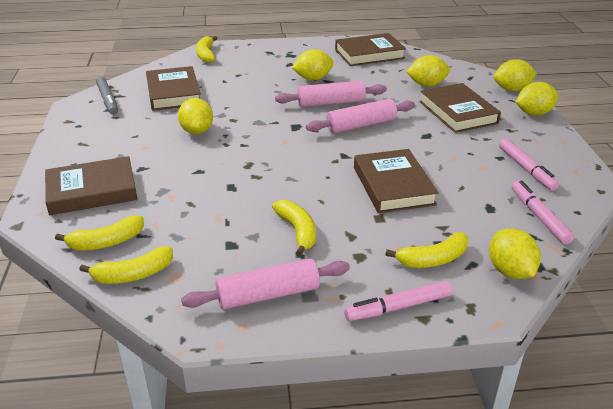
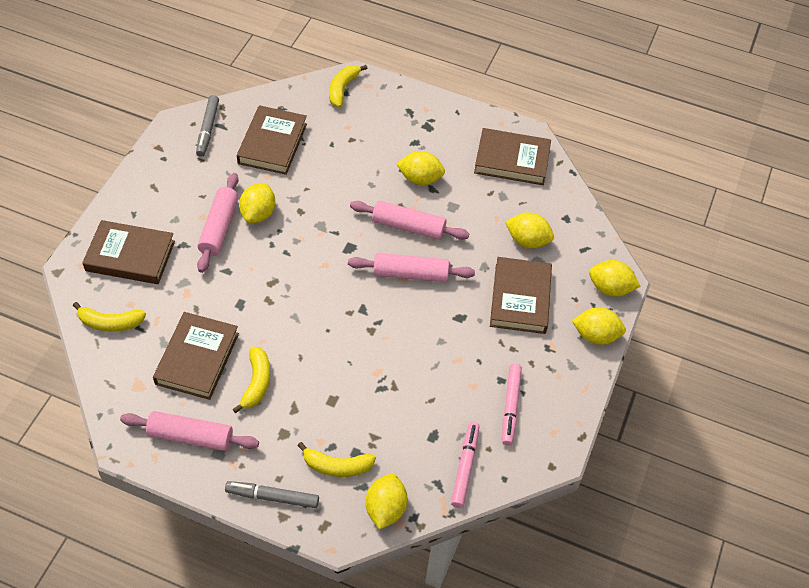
camera: 25 degrees right, 20 degrees up
(133, 275) = (111, 368): yellow banana -> none
(168, 148) = (219, 228): none -> pink rolling pin
(393, 186) = (374, 369): brown book -> brown book (197, 358)
(398, 307) = (272, 497): pink marker -> grey marker

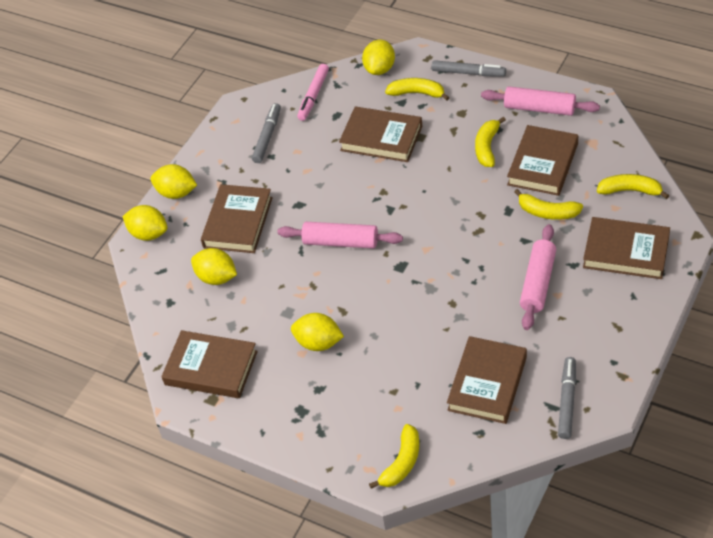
camera: 165 degrees left, 5 degrees down
(200, 300) = (547, 212): none -> yellow banana
(258, 214) = (497, 299): yellow lemon -> none
(377, 400) = (381, 138): none -> brown book
(408, 227) = (337, 289): pink rolling pin -> none
(510, 407) = (267, 137): pink marker -> grey marker

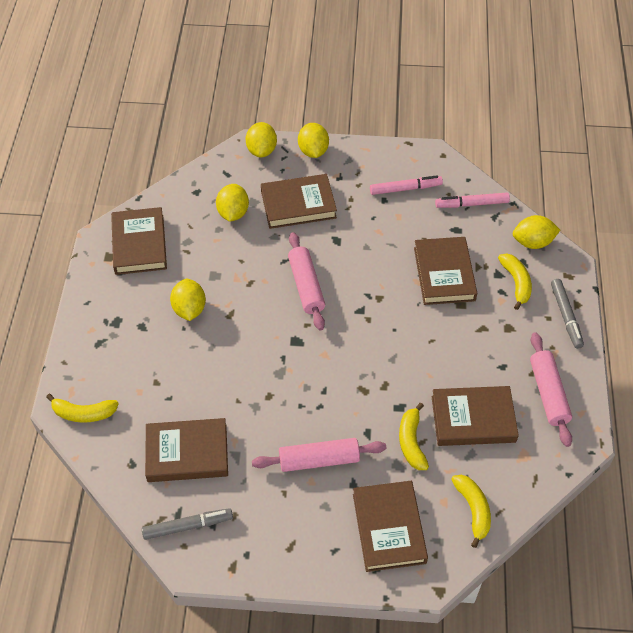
camera: 60 degrees right, 5 degrees up
(267, 137) = (405, 189): grey marker -> pink marker
(487, 147) = (473, 364): yellow banana -> none

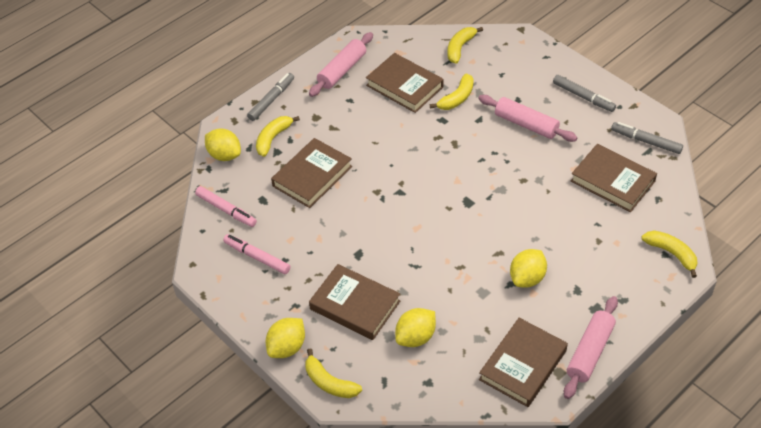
camera: 135 degrees left, 5 degrees down
(262, 150) = (329, 382): yellow lemon -> yellow banana
(292, 539) = (583, 97): none -> grey marker
(306, 286) = (420, 235): pink rolling pin -> pink rolling pin (590, 352)
(389, 528) = (519, 68): brown book -> none

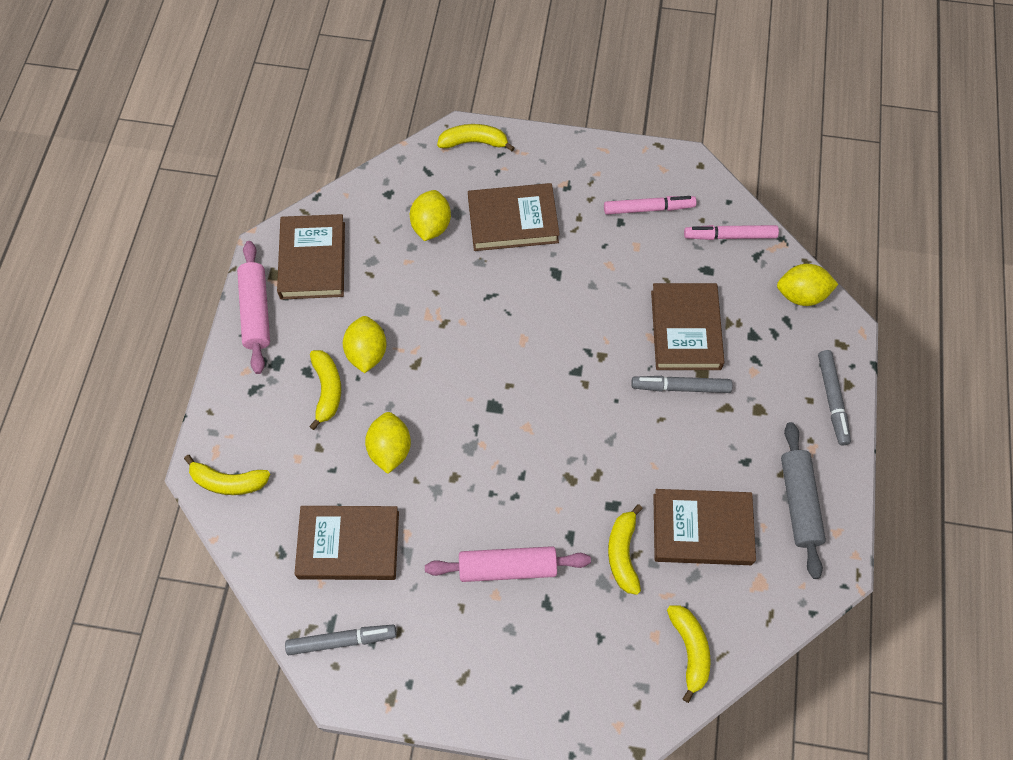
camera: 140 degrees right, 15 degrees up
(273, 138) = (774, 349): yellow banana -> yellow banana (327, 390)
(287, 347) = (538, 148): yellow lemon -> yellow lemon (390, 449)
(342, 70) = (799, 502): pink rolling pin -> grey rolling pin
(583, 97) = (466, 669): grey marker -> grey marker (680, 387)

